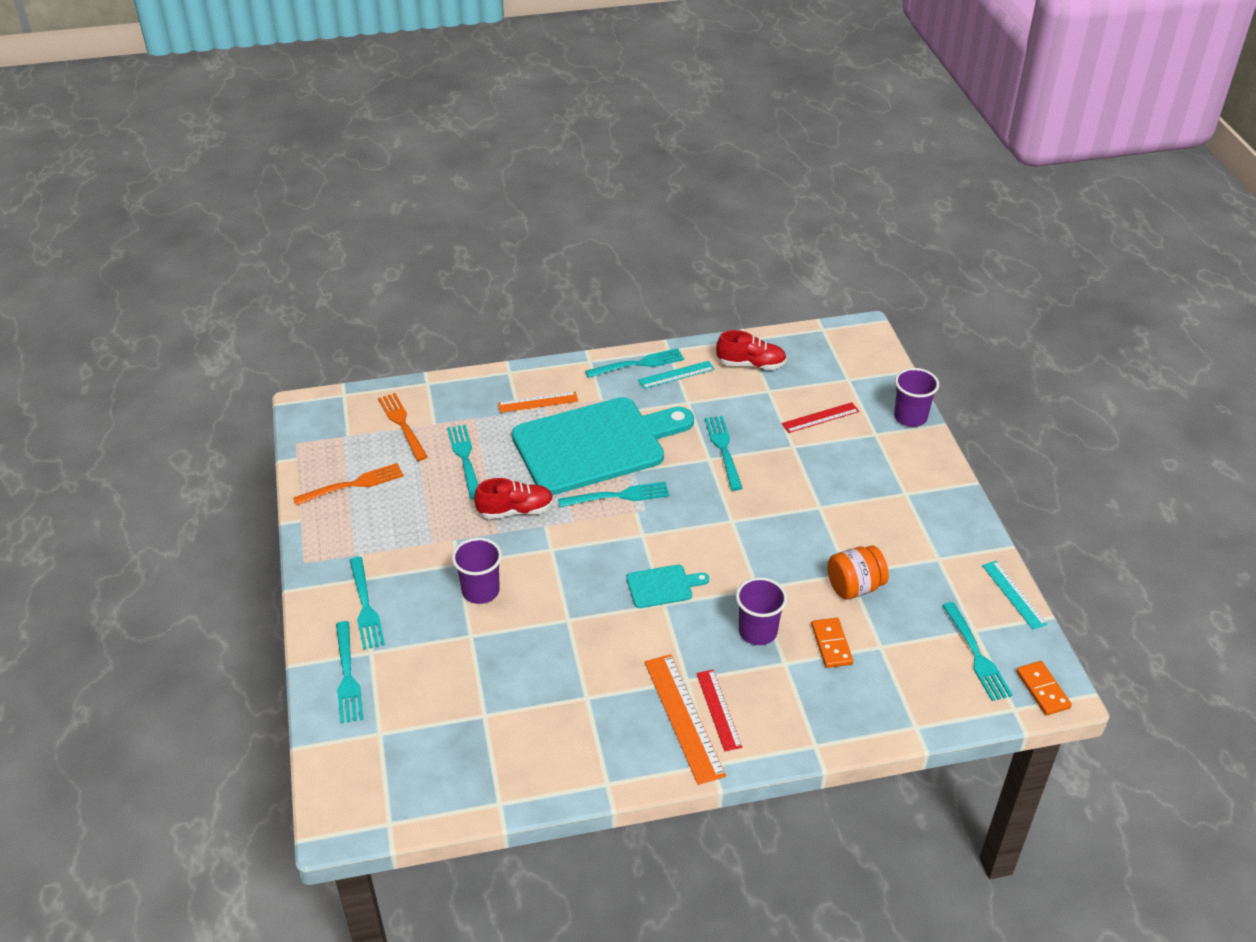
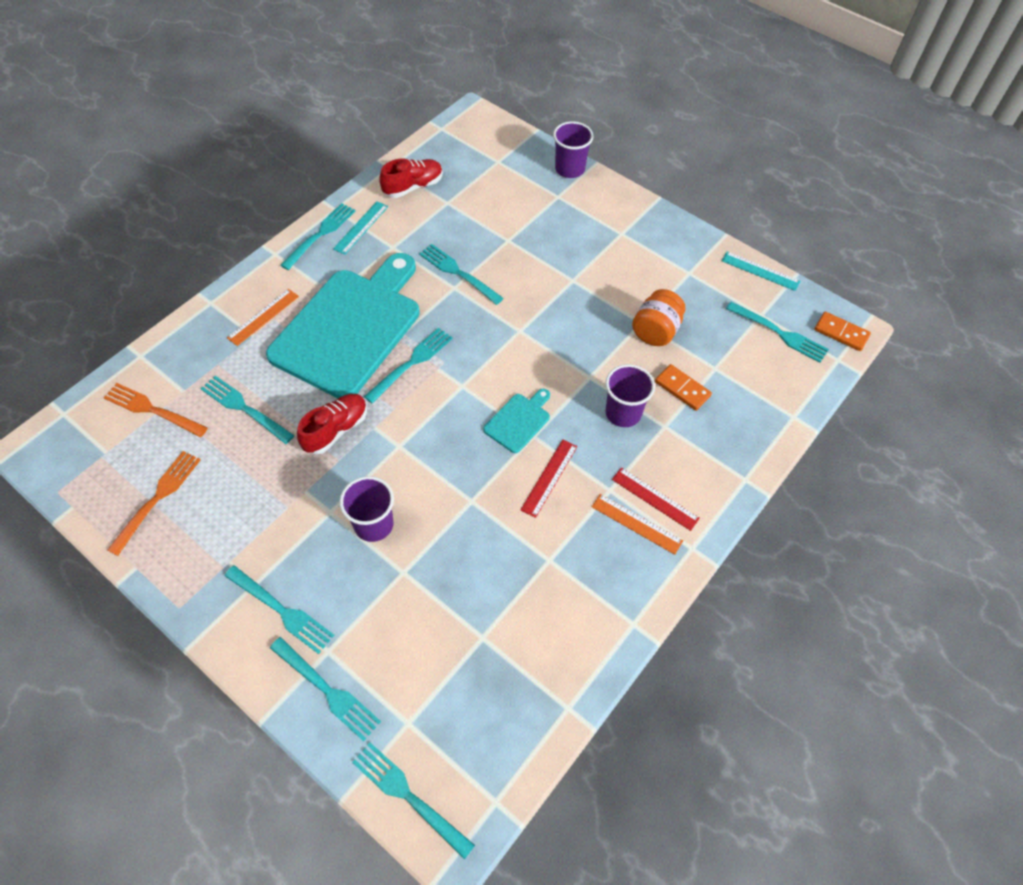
camera: 40 degrees left, 15 degrees up
(336, 778) = (409, 796): none -> turquoise fork
(683, 717) = (636, 523): orange ruler -> orange ruler, size x0.63
(820, 417) = (506, 204): red ruler -> red ruler (549, 477)

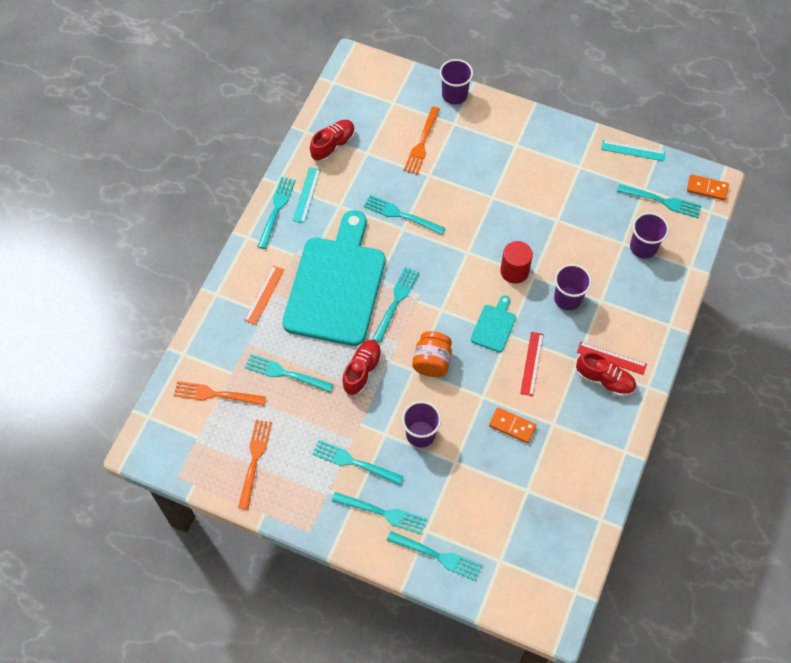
camera: 15 degrees left, 5 degrees up
(409, 796) = (519, 605): turquoise fork -> turquoise fork (354, 462)
(513, 207) = (422, 143): none -> orange fork
(568, 365) = (514, 271): none -> red cylinder
(636, 523) = (604, 380): orange ruler -> red shoe
(655, 331) = (570, 224): orange jar -> orange jar (432, 362)
(682, 389) = (604, 267): orange domino -> orange domino (512, 426)
(739, 379) = (643, 247): none -> purple cup

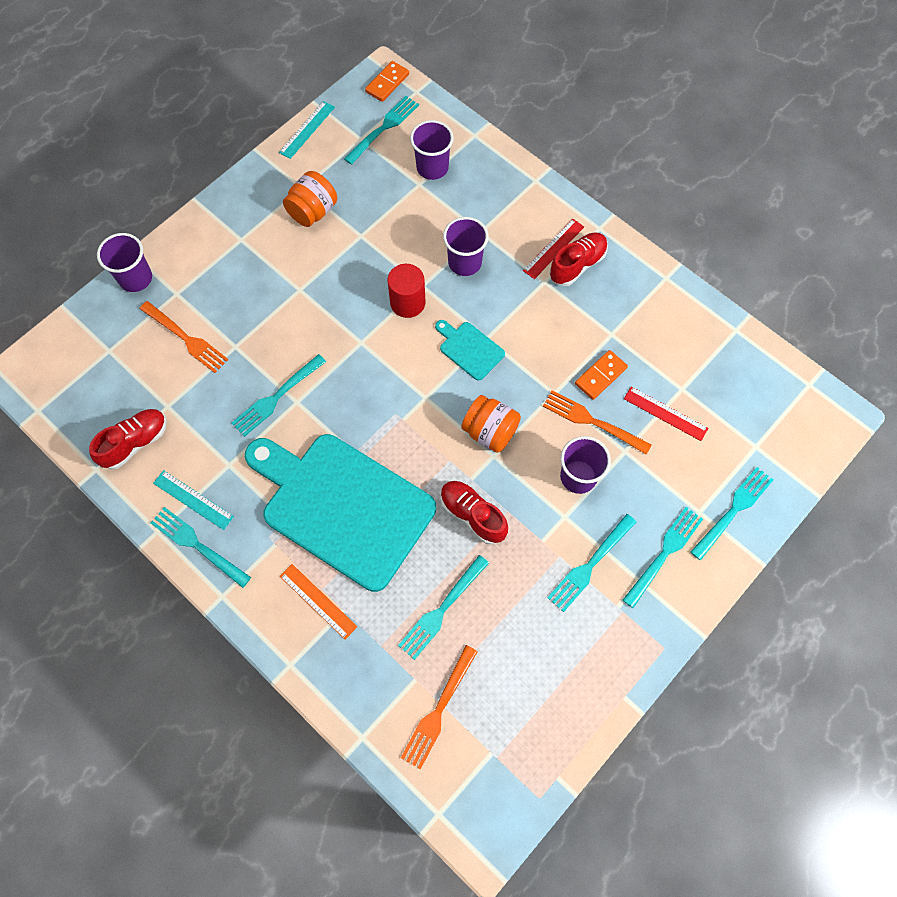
camera: 70 degrees left, 5 degrees up
(254, 460) = (548, 687): orange fork -> orange fork (592, 421)
(333, 145) = (135, 443): red shoe -> red shoe turned 75 degrees clockwise
(396, 302) = (394, 444): turquoise fork -> none
(532, 363) = (531, 328): red ruler -> red ruler (665, 413)
(562, 181) = (313, 211): none -> orange jar

